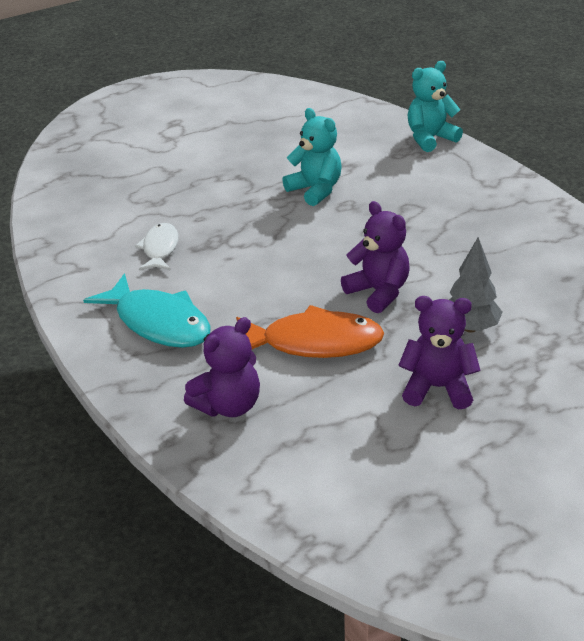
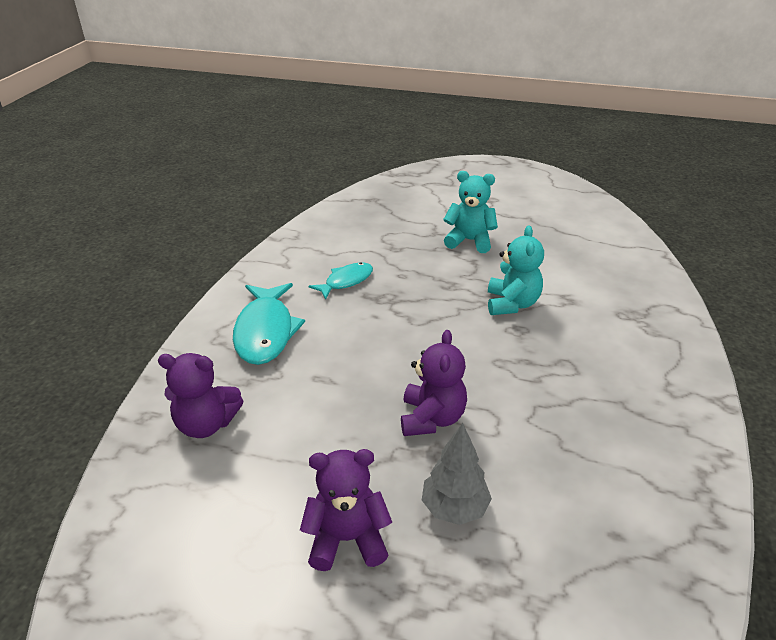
camera: 45 degrees right, 0 degrees up
(160, 249) = (346, 281): white fish -> turquoise fish
(314, 342) = (327, 422): orange fish -> none
(430, 138) = (674, 317): turquoise teddy bear -> turquoise teddy bear (469, 241)
(437, 388) = (347, 539): purple teddy bear -> purple teddy bear turned 60 degrees counterclockwise

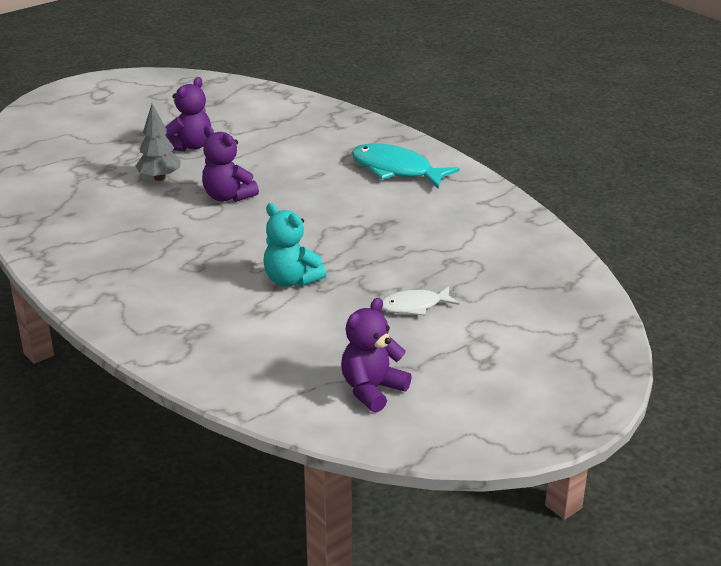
camera: 125 degrees right, 5 degrees down
(206, 424) = (327, 132): purple teddy bear -> purple teddy bear (372, 390)
(346, 281) = (423, 219): turquoise fish -> none
(469, 241) = (414, 306): turquoise teddy bear -> white fish

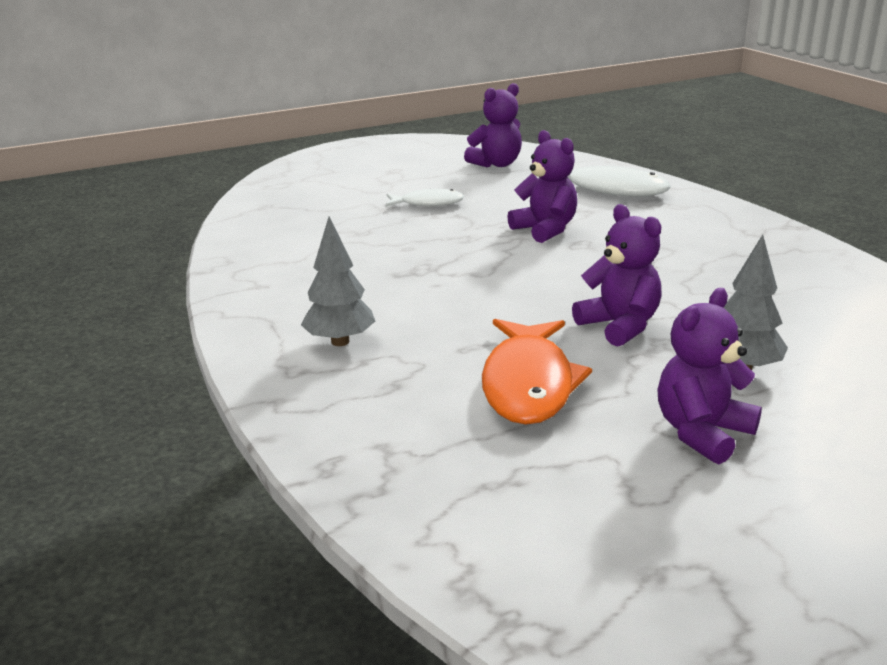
camera: 165 degrees left, 5 degrees down
(234, 349) = (610, 190): none -> white fish
(277, 158) = (529, 384): none -> orange fish
(291, 280) = (545, 230): turquoise teddy bear -> purple teddy bear
(396, 170) = (340, 341): turquoise fish -> grey tree

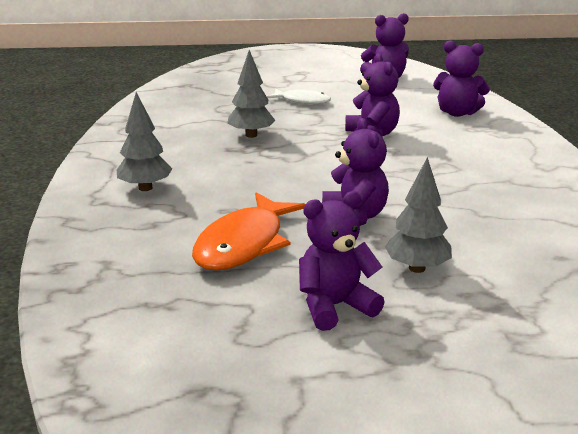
camera: 20 degrees right, 0 degrees up
(407, 253) = (251, 135): none -> grey tree
(610, 190) = (457, 113): white fish -> purple teddy bear

